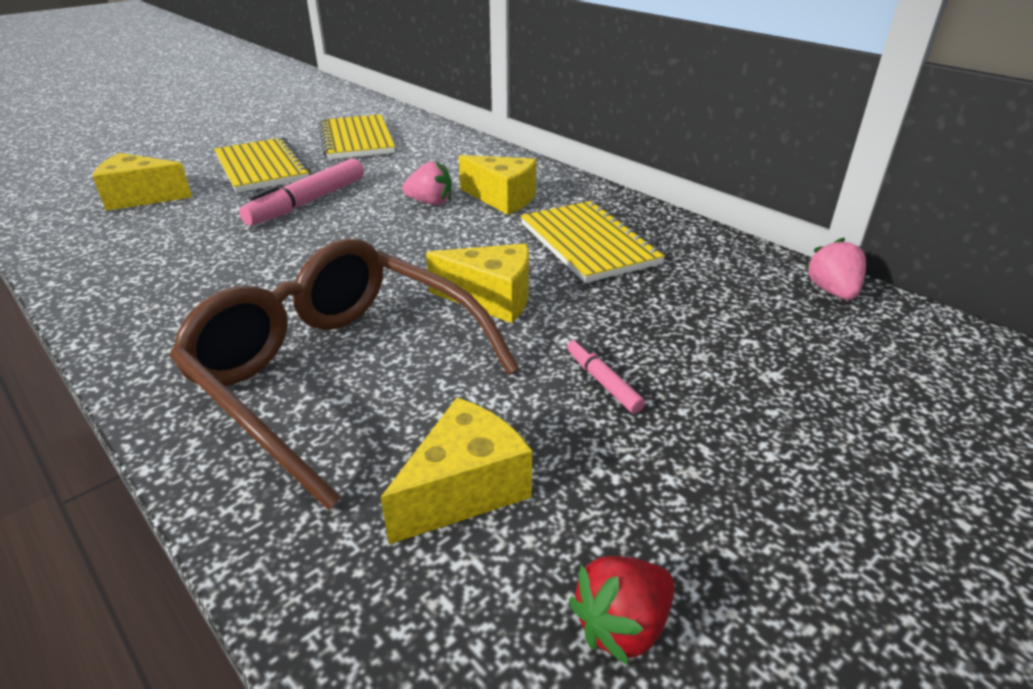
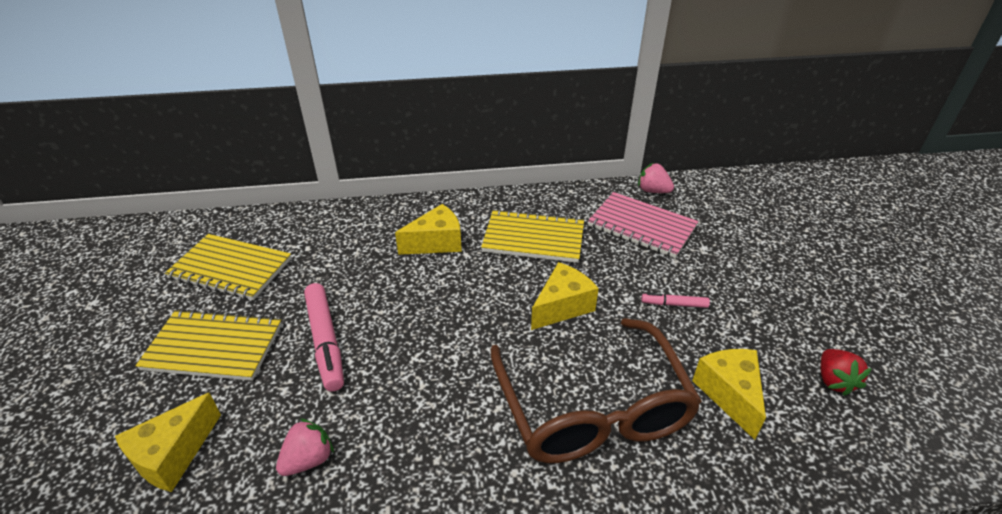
camera: 55 degrees left, 5 degrees up
(338, 373) = (592, 408): brown glasses -> brown glasses turned 90 degrees counterclockwise
(430, 202) = (403, 277): pink strawberry -> pink strawberry (308, 460)
(733, 306) = (641, 226): none -> pink notebook

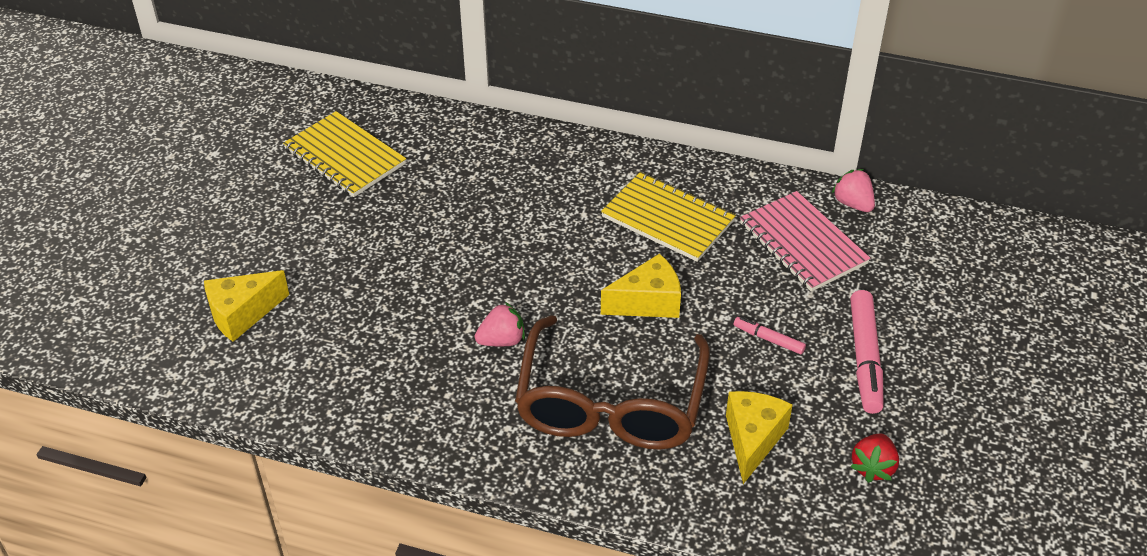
camera: 25 degrees right, 5 degrees up
(214, 347) = (303, 232): yellow notebook -> none
(308, 460) = (344, 356): pink strawberry -> pink strawberry (502, 340)
(325, 341) = (402, 259): pink marker -> pink marker (865, 358)
(436, 243) = (560, 191): yellow cheese -> none

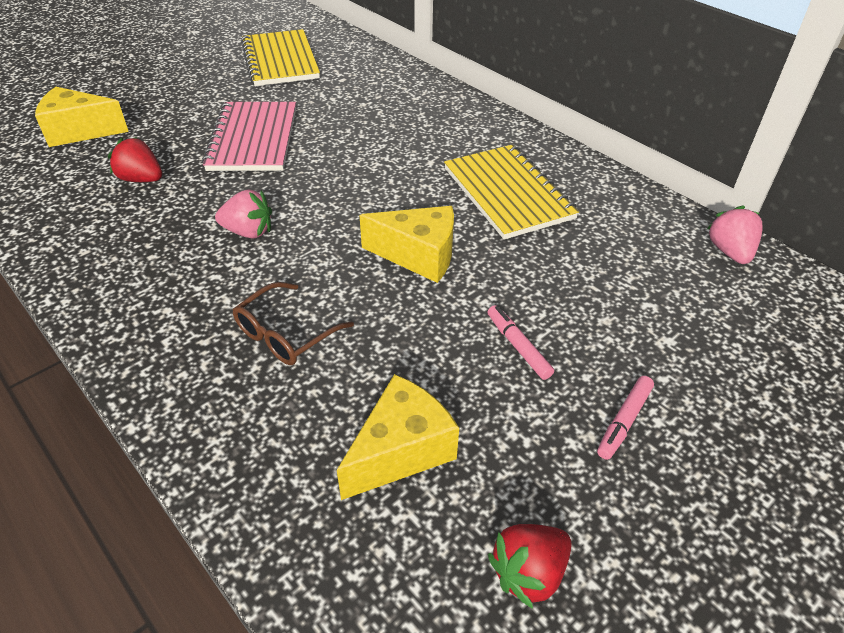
camera: 30 degrees right, 0 degrees up
(359, 335) = (141, 179): none -> red strawberry
(610, 404) = (285, 334): brown glasses -> brown glasses, size x0.43
(802, 244) = (638, 267): pink notebook -> pink notebook (253, 139)
(865, 358) = (624, 421): pink marker -> pink marker, size x0.52

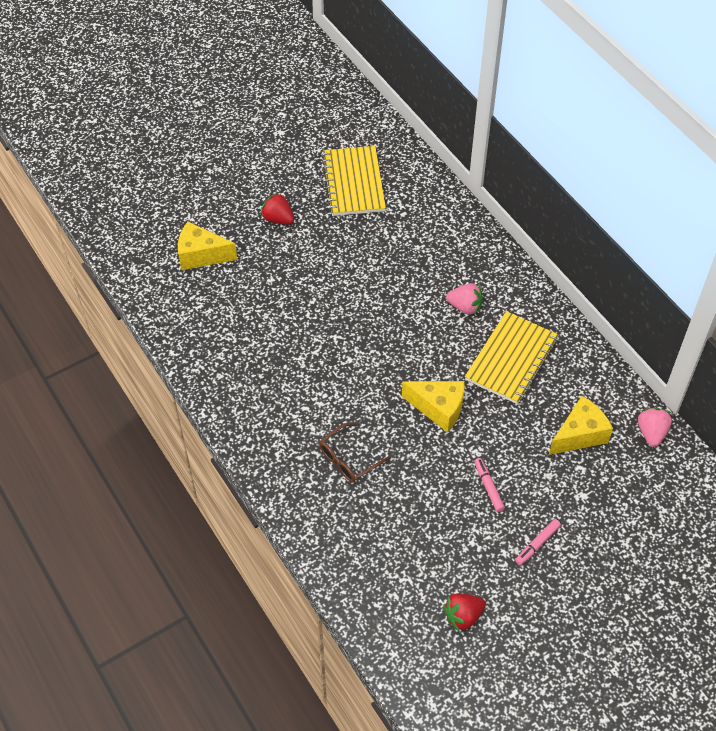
camera: 10 degrees right, 10 degrees up
(141, 179) = (251, 313): red strawberry -> red strawberry (278, 219)
(248, 232) = (326, 373): pink strawberry -> pink strawberry (465, 307)
(253, 139) = (330, 279): pink notebook -> none
(401, 451) = (408, 544): yellow cheese -> yellow cheese (579, 435)
(508, 193) = (511, 359): yellow notebook -> yellow notebook turned 45 degrees clockwise

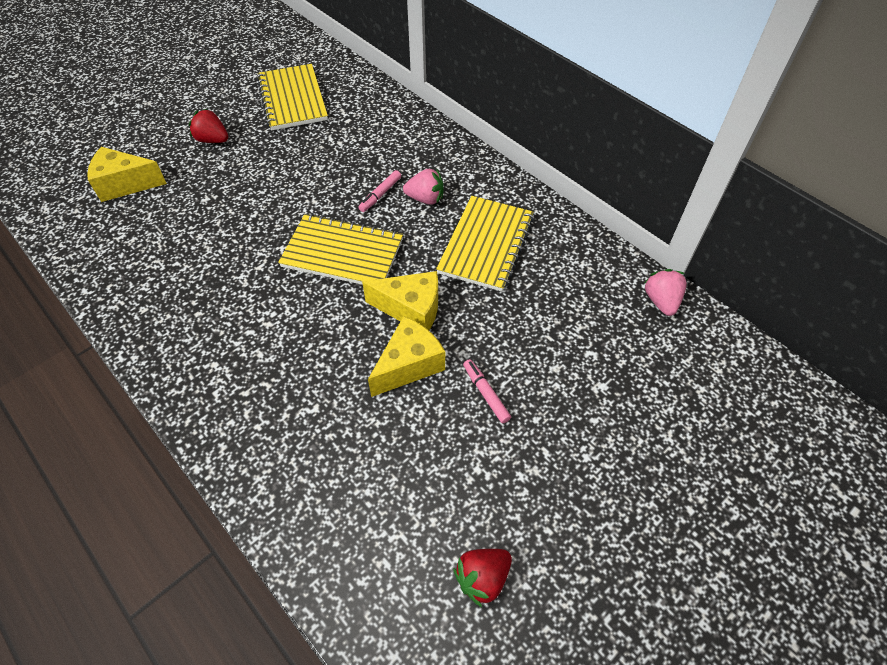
camera: 10 degrees left, 0 degrees up
(348, 459) = (307, 385): brown glasses -> none
(386, 349) = (342, 253): none -> yellow notebook
(537, 544) = (560, 457): pink marker -> pink marker (380, 195)
(579, 435) = (580, 315): yellow cheese -> yellow cheese (409, 365)

